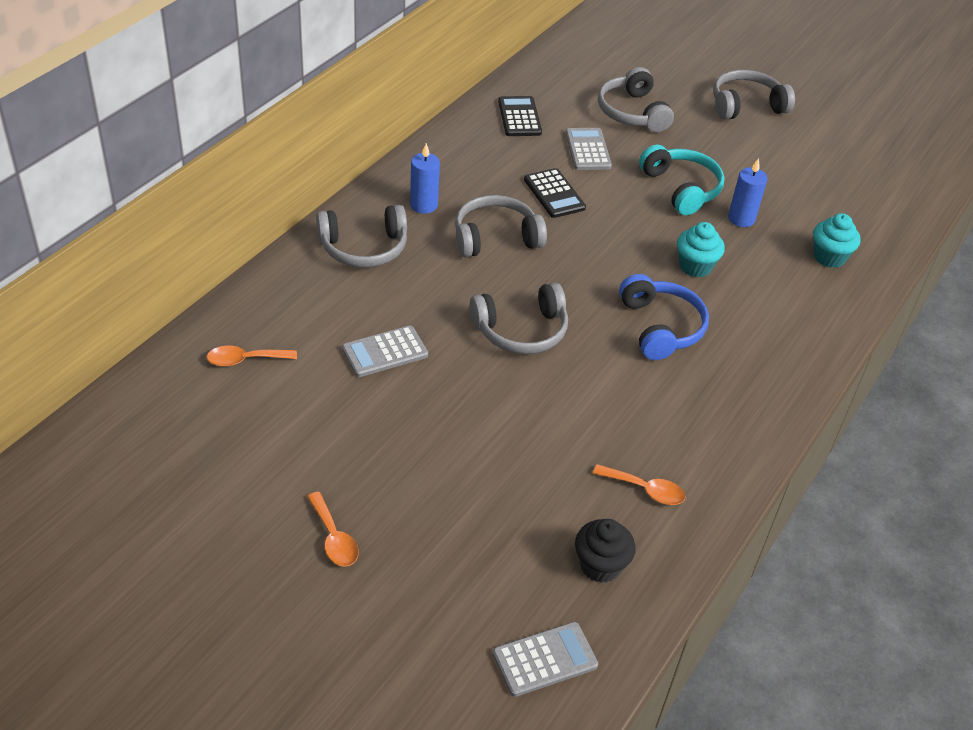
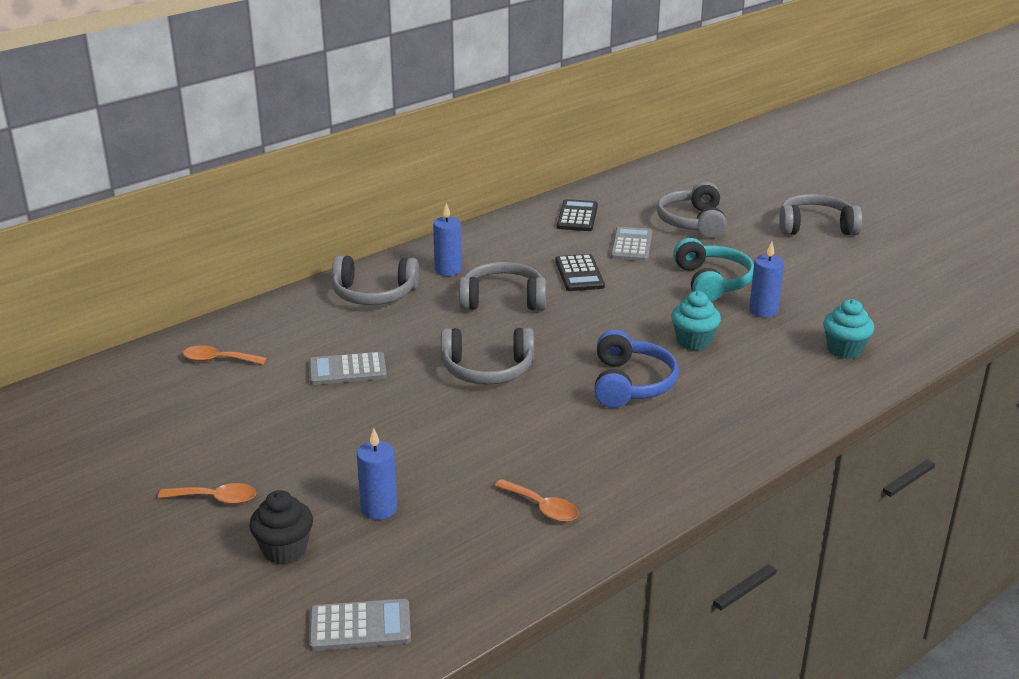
camera: 20 degrees right, 15 degrees down
(334, 538) = (216, 499): orange spoon -> orange spoon turned 75 degrees counterclockwise
(497, 520) = (379, 509): none -> blue candle
(600, 565) = (460, 560): black cupcake -> black cupcake (284, 550)

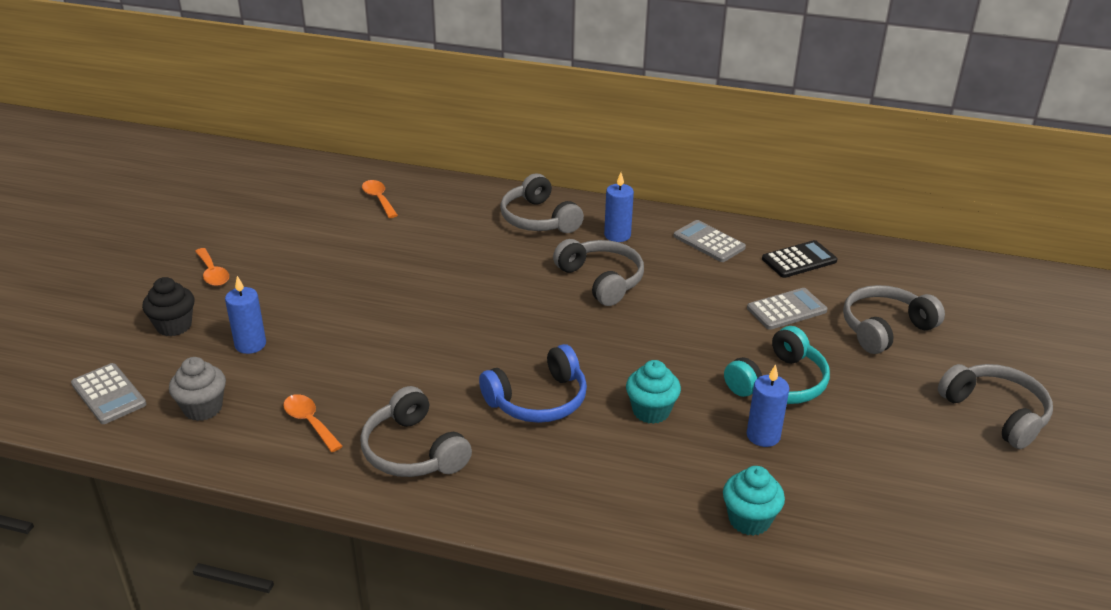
camera: 55 degrees right, 5 degrees up
(347, 370) = (418, 254): grey calculator -> grey calculator (709, 242)
(453, 567) = (203, 408): none -> grey cupcake
(487, 369) = (483, 316): grey headphones -> grey headphones (413, 451)
(542, 508) = (309, 422): orange spoon -> orange spoon turned 135 degrees clockwise
(579, 274) = (695, 301): black calculator -> none

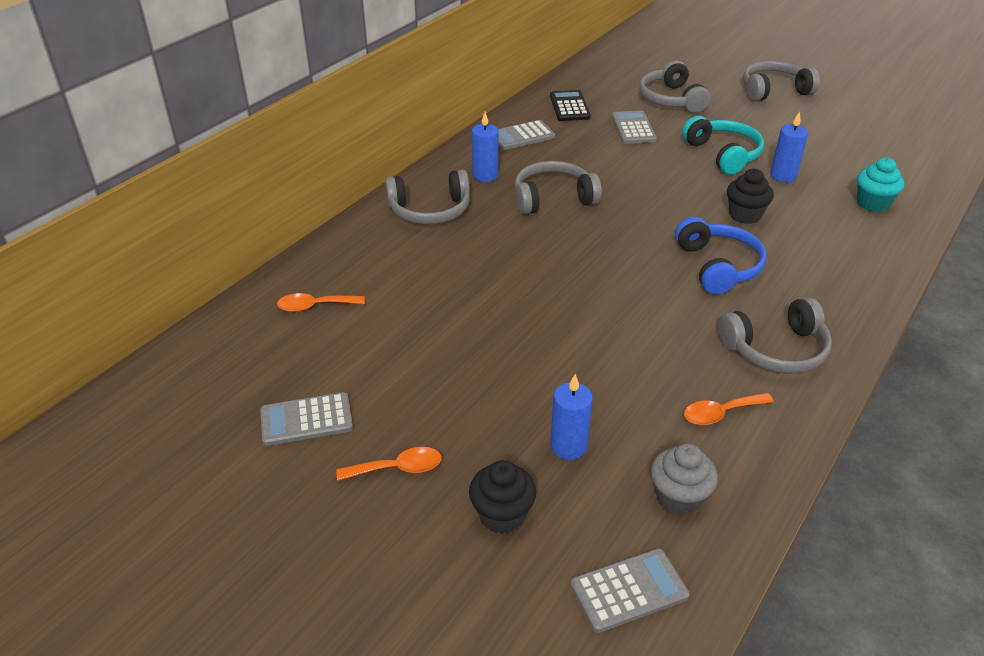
camera: 70 degrees left, 5 degrees up
(253, 227) = (306, 420): none -> grey calculator
(651, 411) = (745, 215): turquoise cupcake -> black cupcake

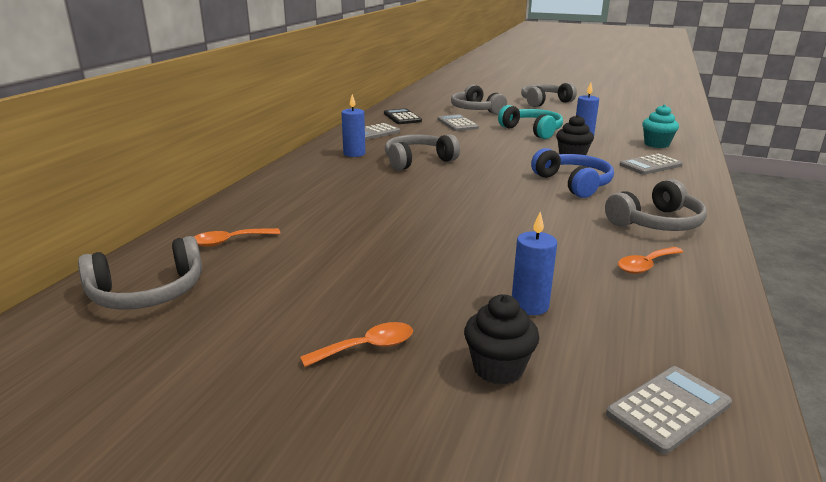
camera: 15 degrees left, 15 degrees down
(306, 420) = (249, 323): grey calculator -> grey calculator (650, 165)
(430, 210) = (316, 175): grey headphones -> grey headphones (147, 292)
(678, 498) = (657, 327): grey cupcake -> none

